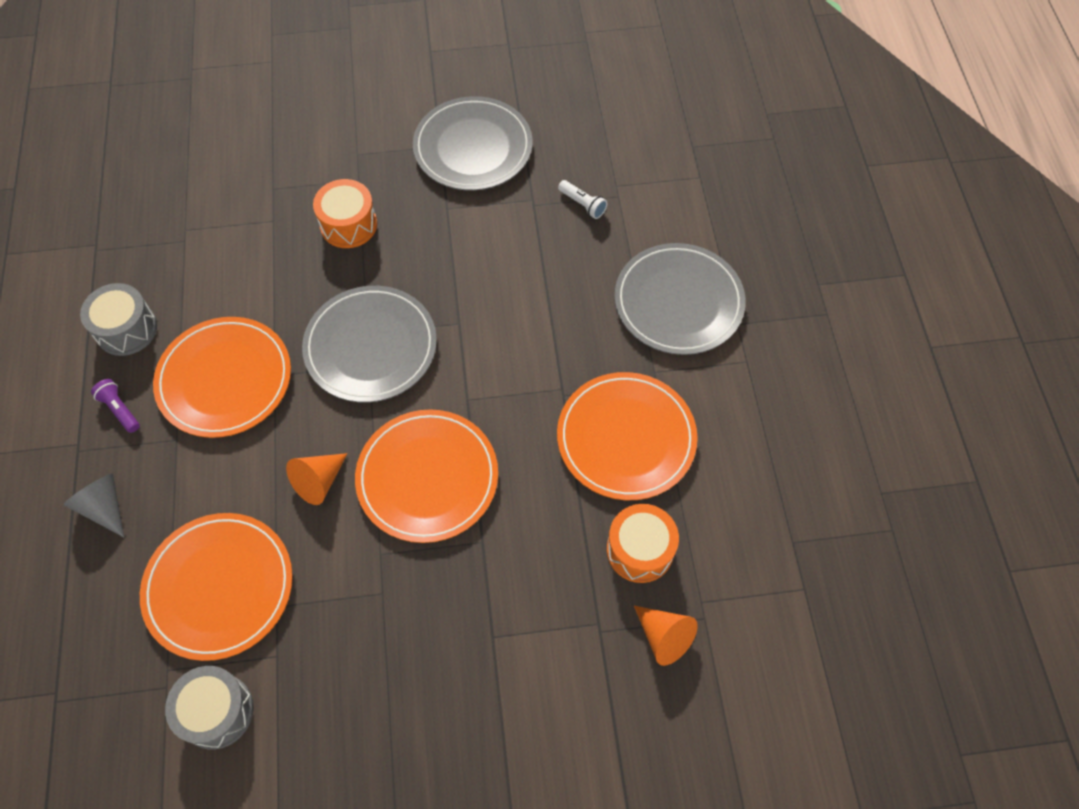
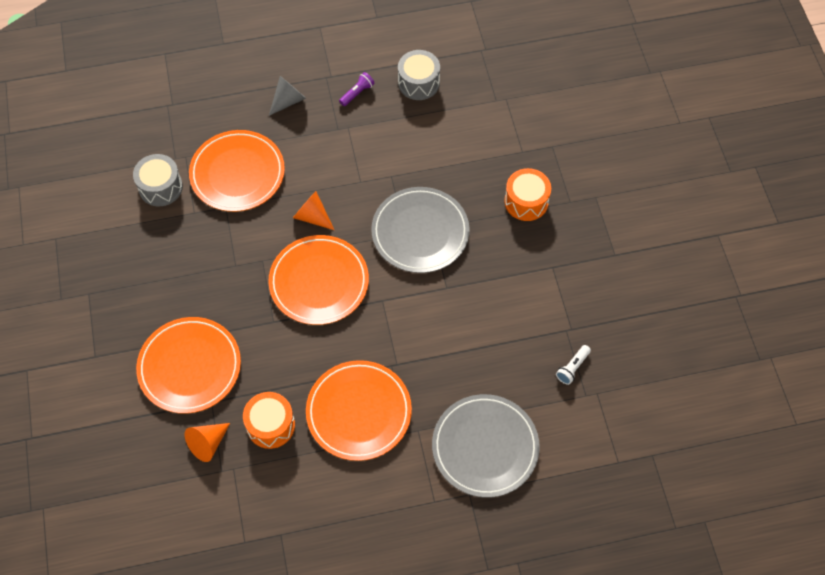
camera: 85 degrees right, 0 degrees up
(225, 379) = (385, 147): orange plate -> orange plate (189, 367)
(473, 147) = (617, 279): grey plate -> none

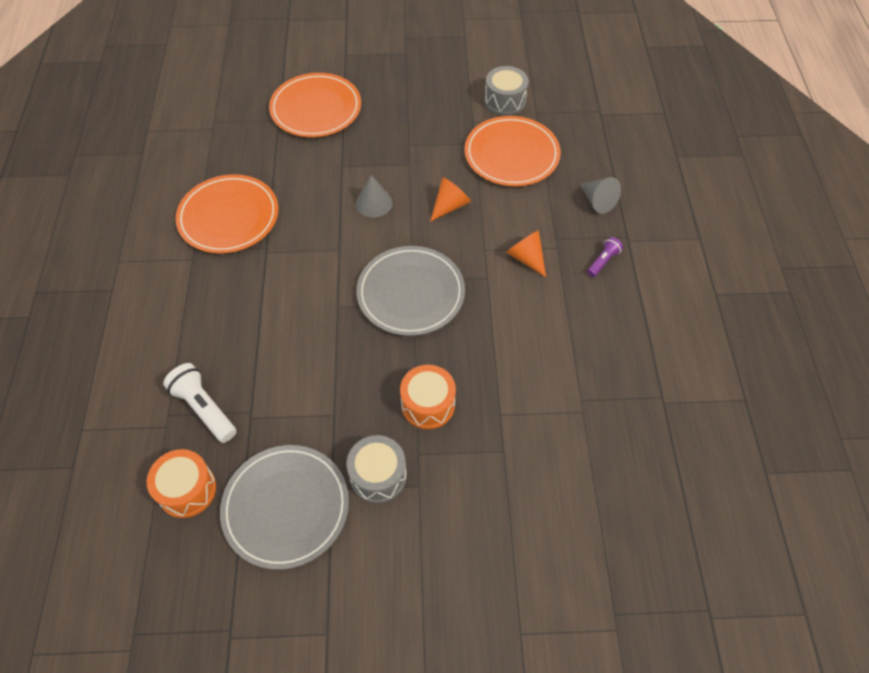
camera: 100 degrees right, 5 degrees down
(208, 443) = (241, 115): orange cone -> orange cone (526, 258)
(271, 425) = (241, 155): orange drum -> orange drum (187, 490)
(319, 282) = (374, 203): orange plate -> grey cone
(357, 93) = (603, 261): purple flashlight -> purple flashlight turned 105 degrees counterclockwise
(418, 83) = (614, 322): grey drum -> grey drum (378, 476)
(485, 447) = (152, 310): grey plate -> grey plate (286, 507)
(572, 368) = (204, 408): white flashlight -> white flashlight, size x1.71

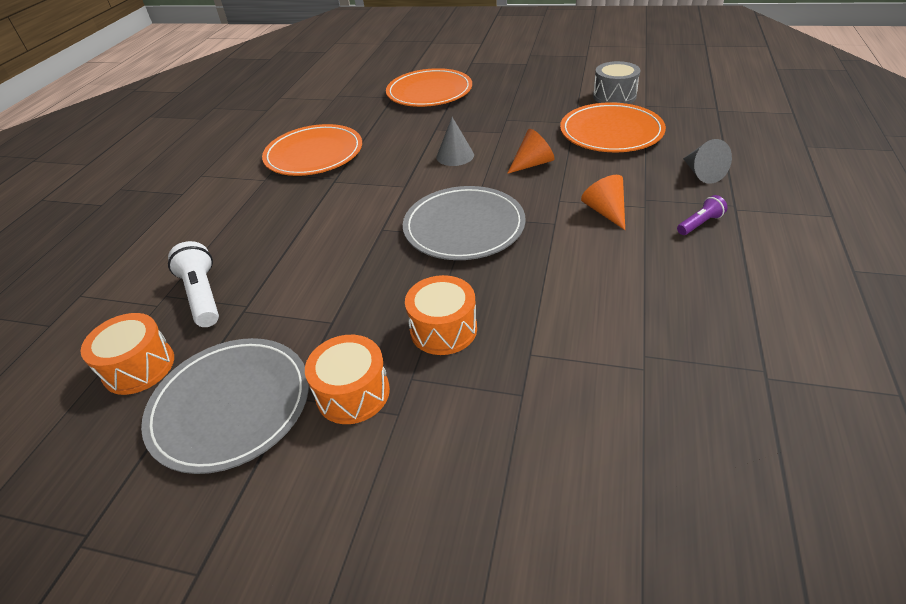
camera: 20 degrees right, 15 degrees down
(378, 476) = (353, 393): grey drum -> orange drum

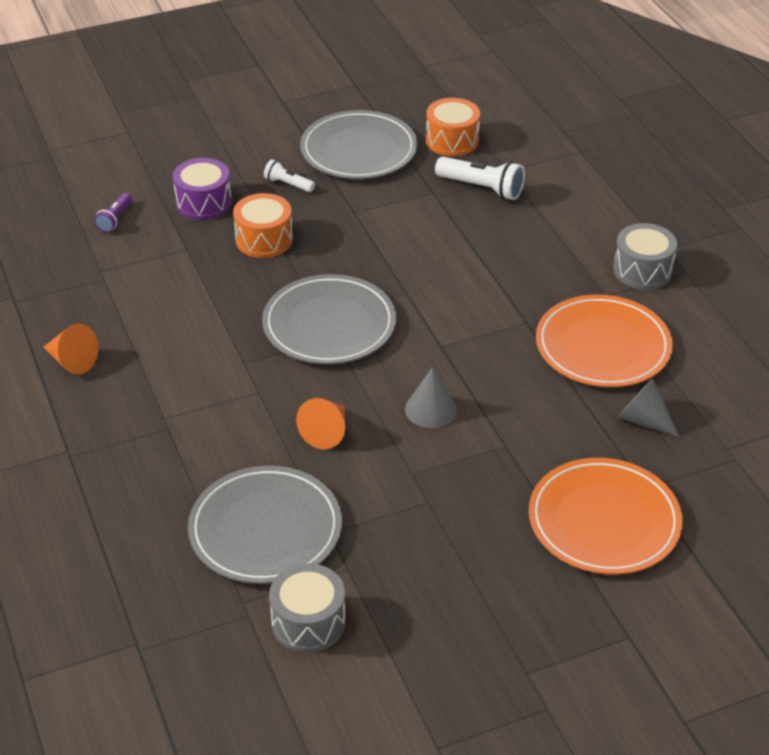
camera: 140 degrees right, 0 degrees up
(219, 185) = (642, 270): none -> grey drum
(353, 393) = (288, 184): orange drum -> white flashlight
(466, 414) = (203, 203): none -> purple drum
(605, 212) = (201, 395): orange cone -> orange cone (72, 361)
(611, 132) = (265, 529): orange plate -> grey plate
(700, 224) = (99, 416): purple flashlight -> purple flashlight (115, 219)
(702, 173) = (118, 493): grey cone -> grey cone (643, 420)

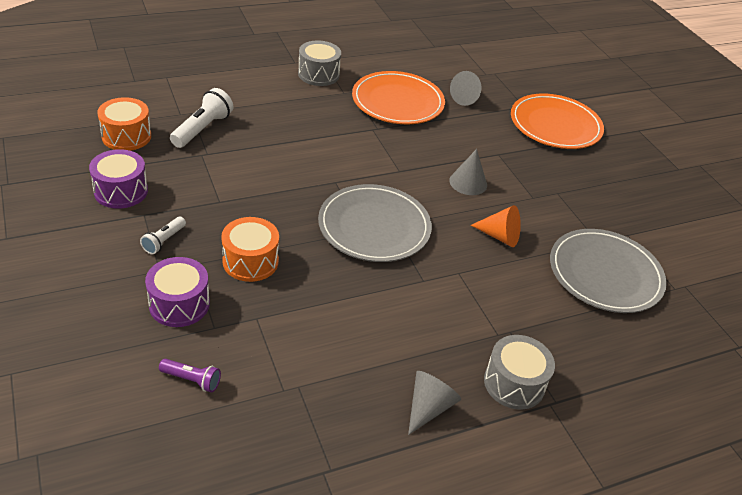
camera: 95 degrees left, 0 degrees up
(72, 361) = (428, 407): orange cone -> grey cone
(308, 622) = (679, 256): grey drum -> grey drum (514, 383)
(358, 150) = (121, 191): grey plate -> purple drum

